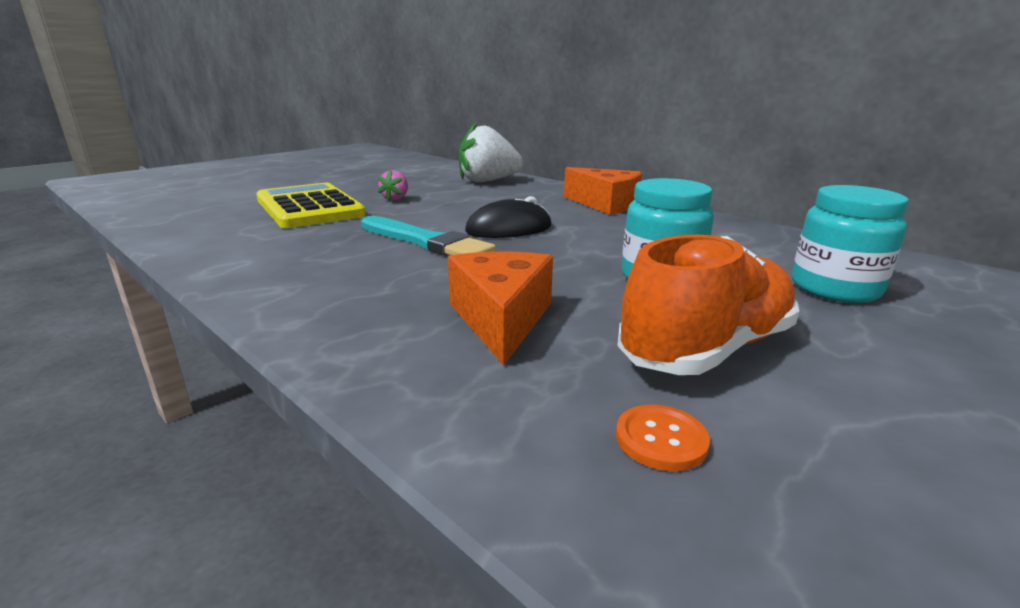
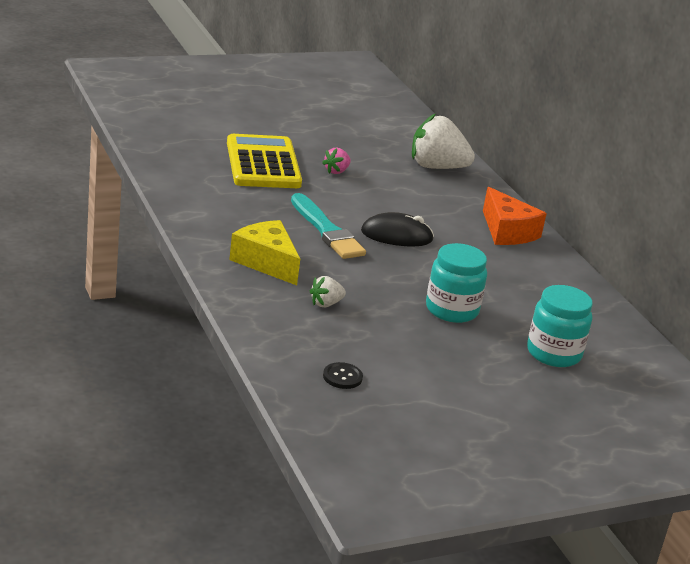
camera: 20 degrees right, 5 degrees up
(369, 292) = (266, 262): none -> yellow cheese
(501, 319) = (326, 304): orange cheese -> white strawberry
(661, 439) = (342, 377): orange button -> black button
(706, 349) = (415, 355): orange shoe -> none

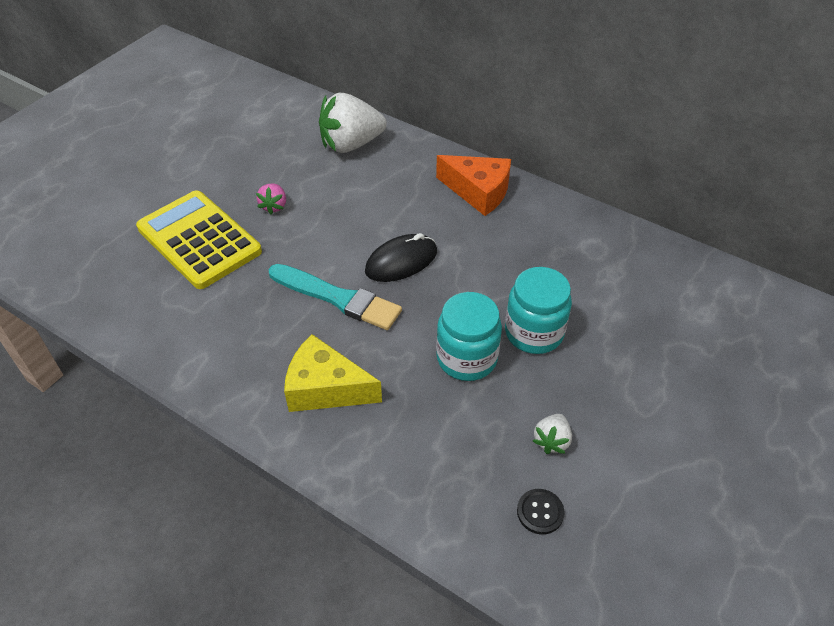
camera: 30 degrees left, 20 degrees up
(326, 304) = (430, 409): white strawberry -> white strawberry (551, 441)
(553, 353) = (656, 329): turquoise jar -> turquoise jar (466, 358)

